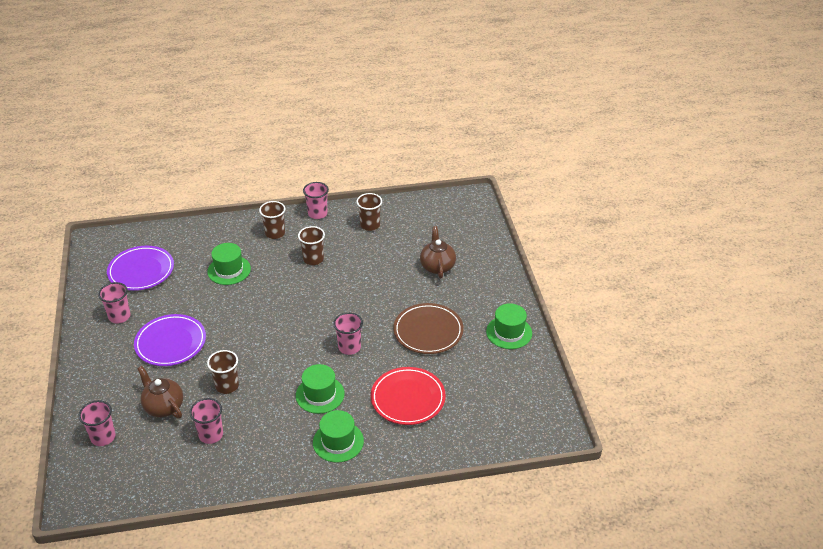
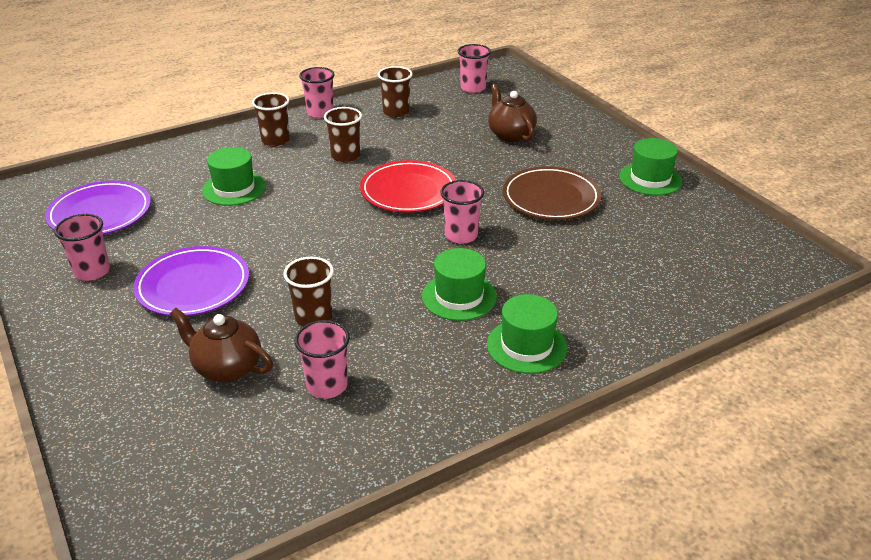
camera: 20 degrees left, 5 degrees down
(103, 437) = (143, 435): pink cup -> pink cup (473, 88)
(408, 398) = (583, 273): red plate -> red plate (408, 191)

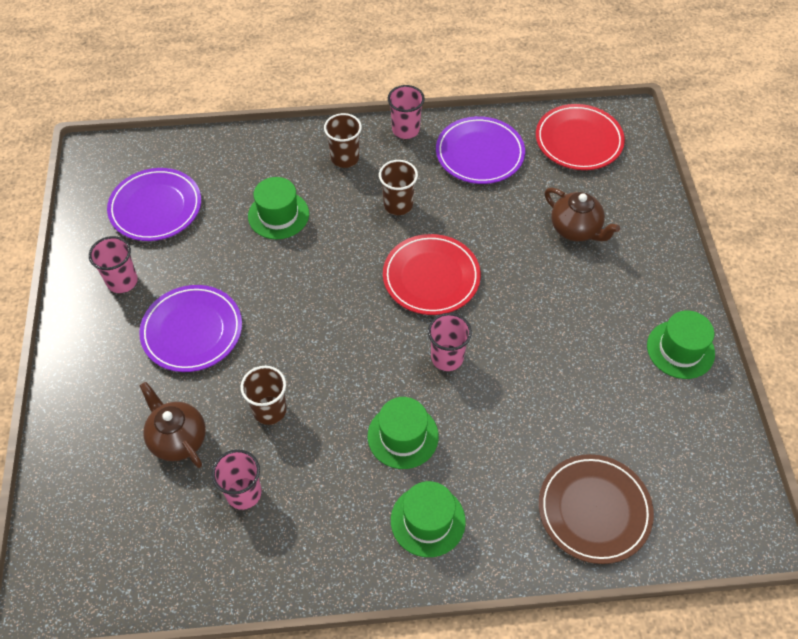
camera: 25 degrees right, 20 degrees up
(396, 112) = (479, 153): brown cup -> purple plate
(473, 88) = (578, 140): pink cup -> red plate
(510, 135) = (576, 229): brown teapot -> brown teapot turned 135 degrees clockwise
(551, 198) = (562, 339): brown plate -> brown plate (594, 510)

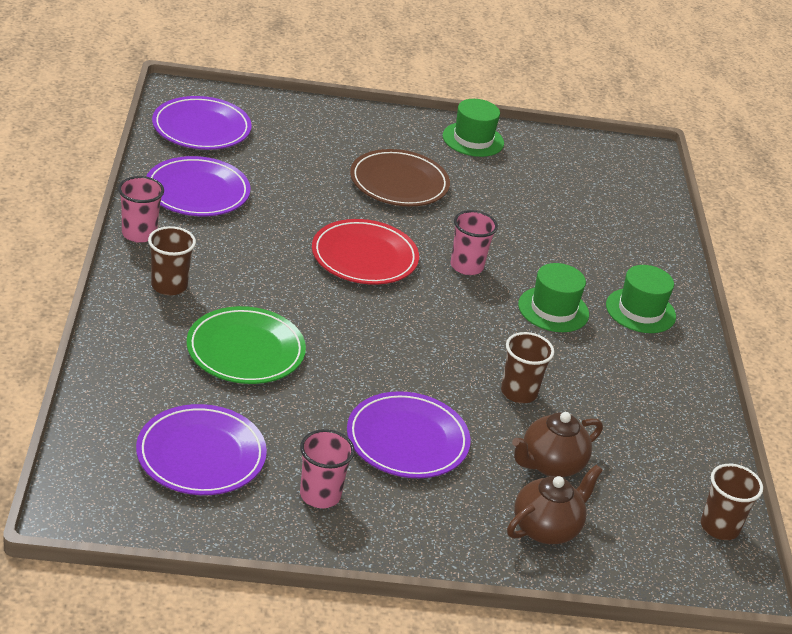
camera: 90 degrees left, 20 degrees down
(244, 493) = (614, 422): pink cup -> none
(278, 215) = (245, 350): green hat -> green plate
(398, 205) = (256, 260): brown cup -> brown cup (719, 527)
(576, 229) = (322, 158): brown teapot -> brown teapot (546, 528)
(578, 140) = (201, 128): red plate -> purple plate
(594, 510) = (628, 221): brown plate -> brown plate (399, 183)

